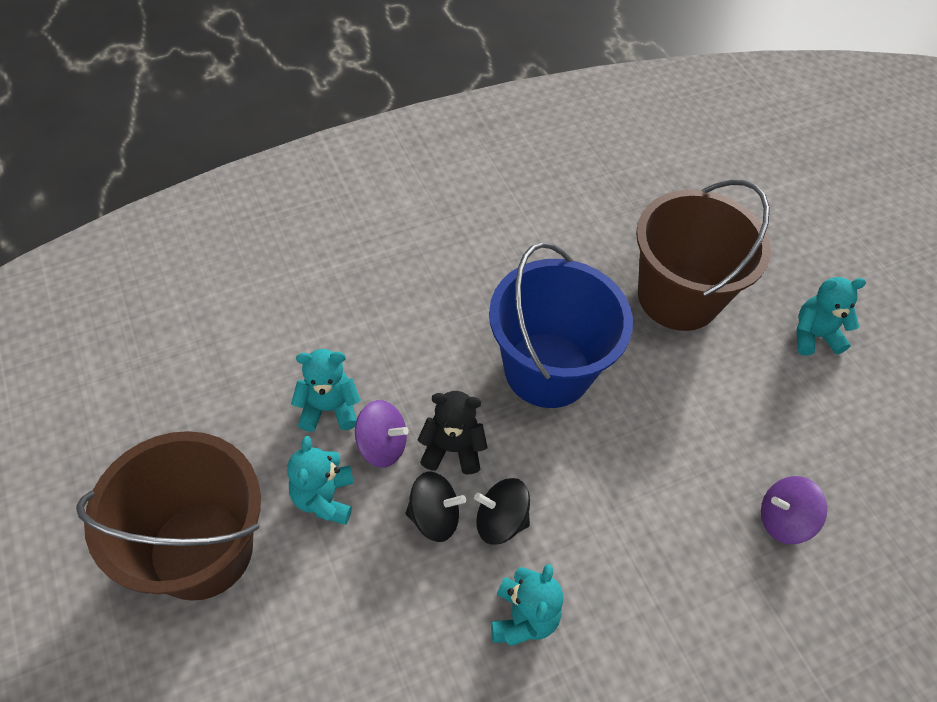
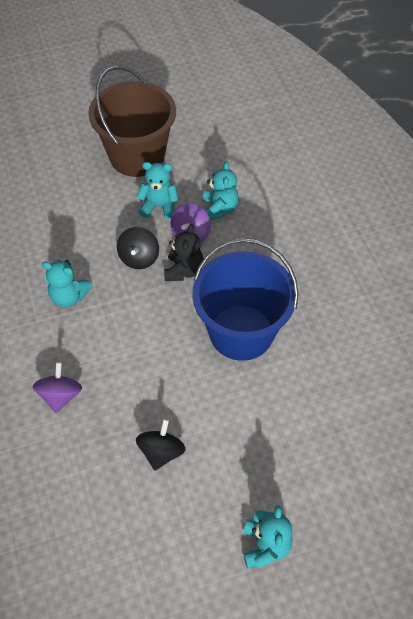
camera: 100 degrees right, 0 degrees up
(500, 521) = (130, 291): black spinning top -> black spinning top (161, 452)
(678, 297) = (308, 438): brown bucket -> none
(783, 519) = (102, 466): purple spinning top -> purple spinning top (60, 395)

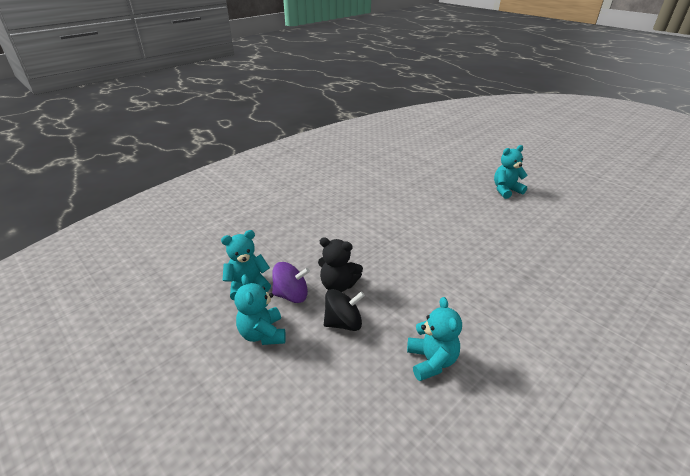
camera: 115 degrees left, 20 degrees down
(60, 395) = (529, 316): purple spinning top -> none
(137, 156) = (178, 392): brown bucket -> none
(161, 452) = (504, 243): black spinning top -> none
(184, 270) = (338, 285): black teddy bear -> black teddy bear turned 150 degrees counterclockwise
(241, 332) = (376, 235): blue bucket -> none

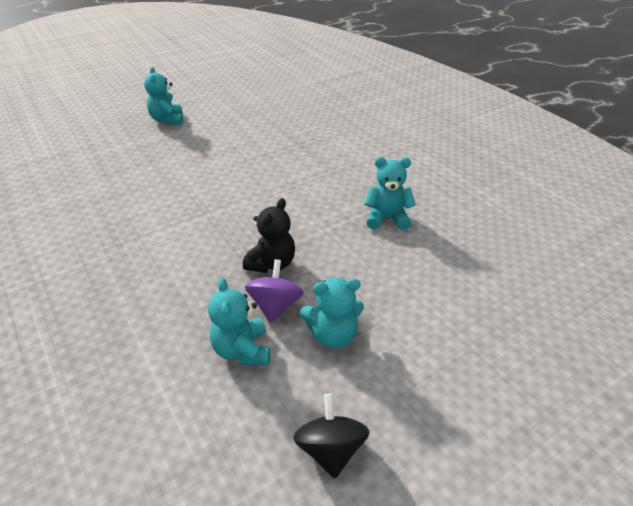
camera: 80 degrees left, 5 degrees up
(343, 323) = (330, 266): black spinning top -> black spinning top (330, 449)

